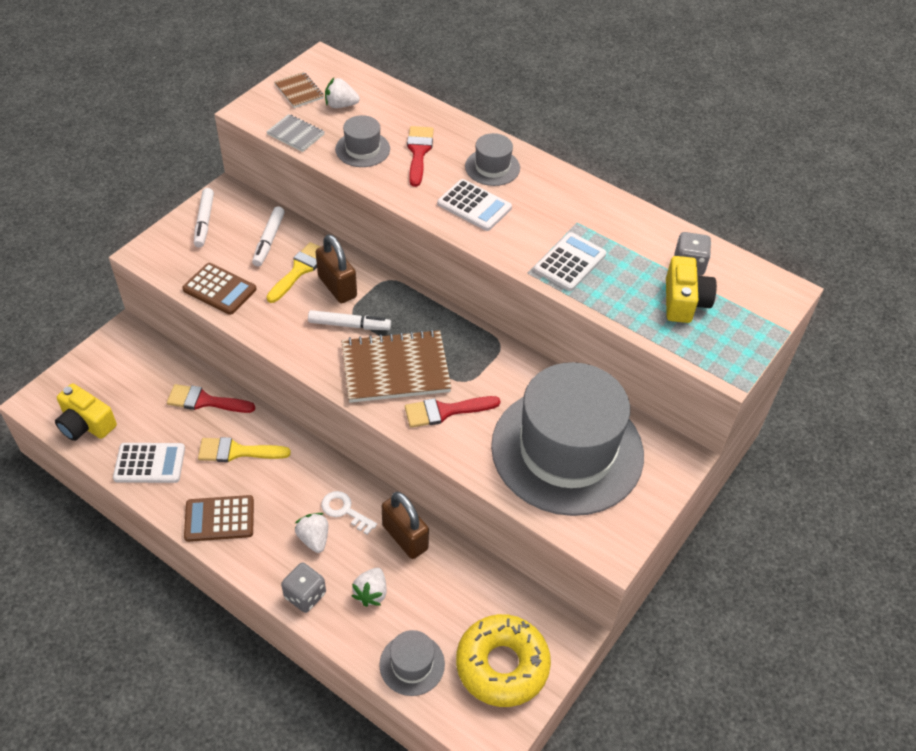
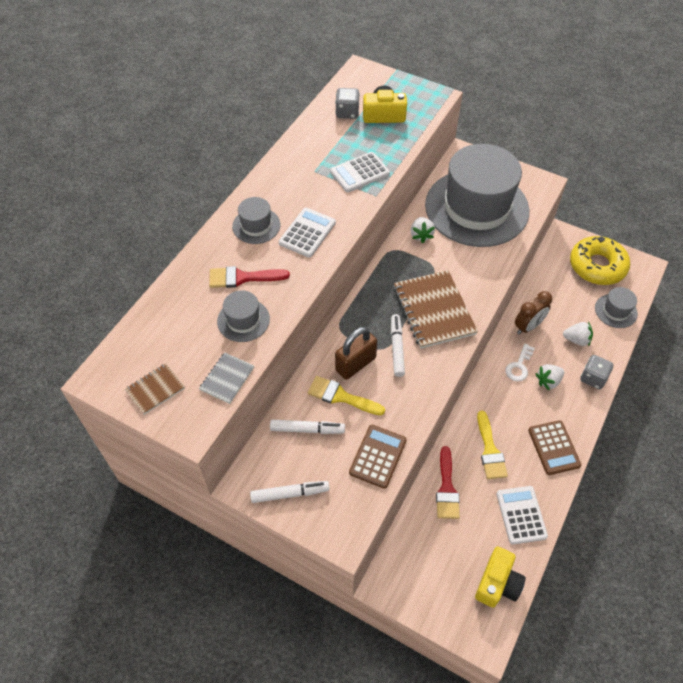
camera: 95 degrees left, 5 degrees up
(341, 105) = (176, 348): white strawberry -> white strawberry (421, 235)
(405, 537) = (528, 326): brown padlock -> brown clock
(445, 411) = (465, 275): red brush -> none
(570, 262) = (359, 173): white calculator -> white calculator turned 60 degrees counterclockwise

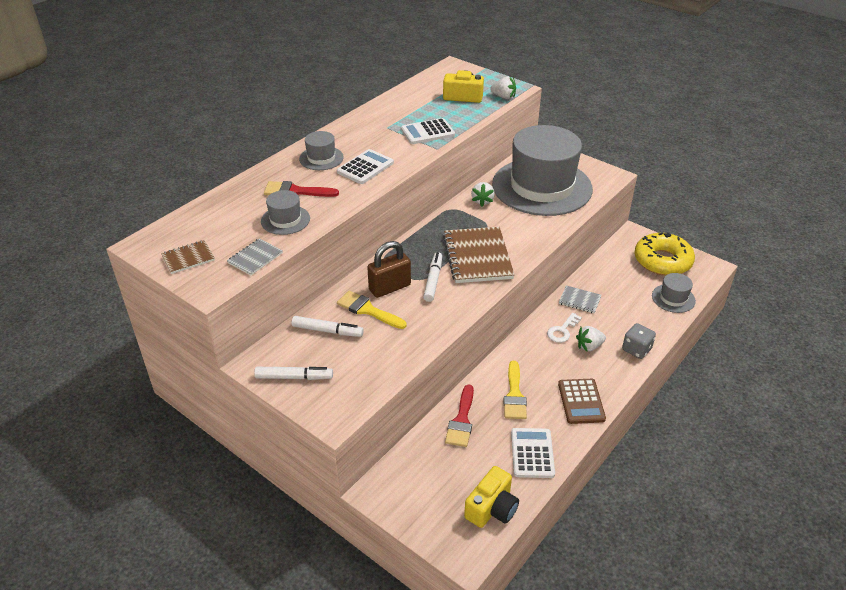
camera: 10 degrees right, 15 degrees down
(347, 112) = (430, 92): grey dice -> none
(378, 456) = (388, 360): brown calculator -> none
(528, 326) = (579, 300): brown clock -> grey notebook
(576, 340) = (627, 317): white strawberry -> white strawberry (503, 97)

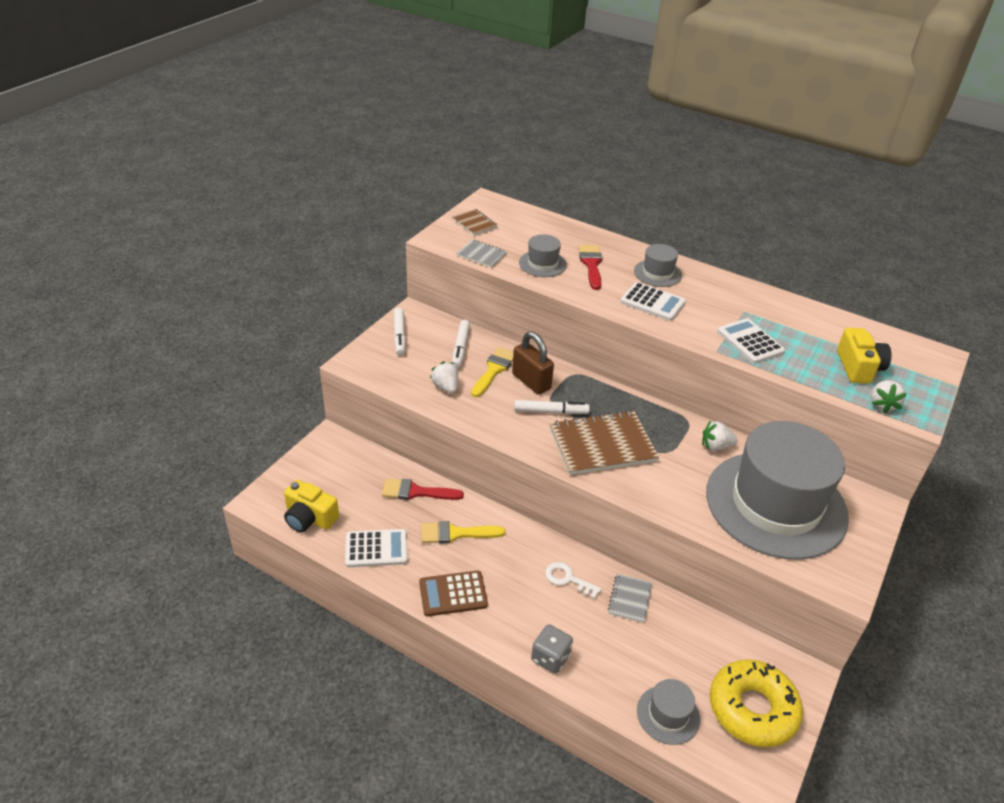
camera: 80 degrees right, 0 degrees up
(589, 346) = (546, 606): white strawberry -> white strawberry (446, 387)

